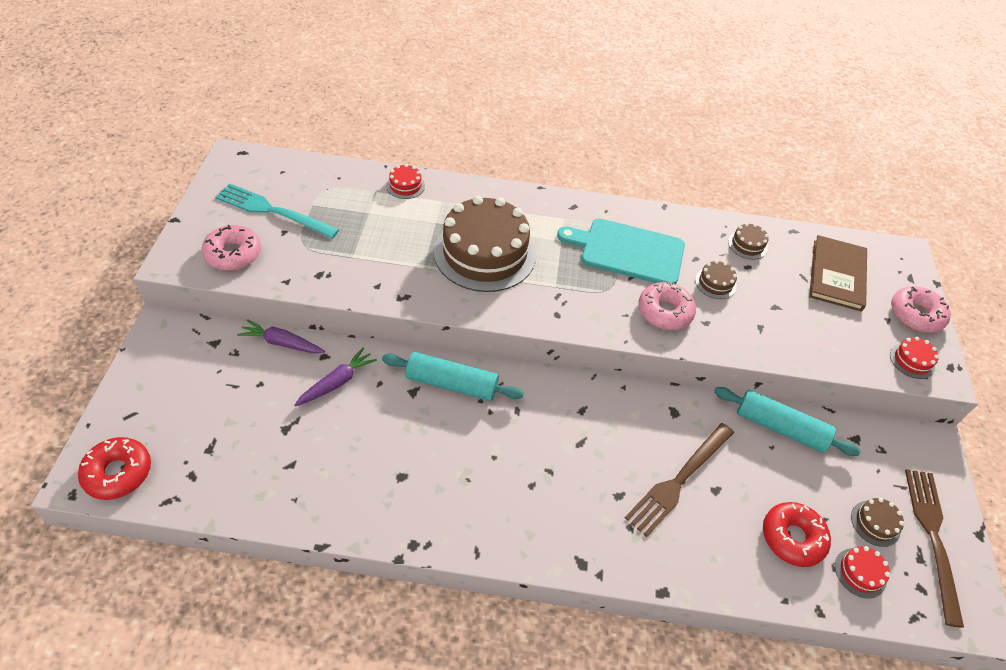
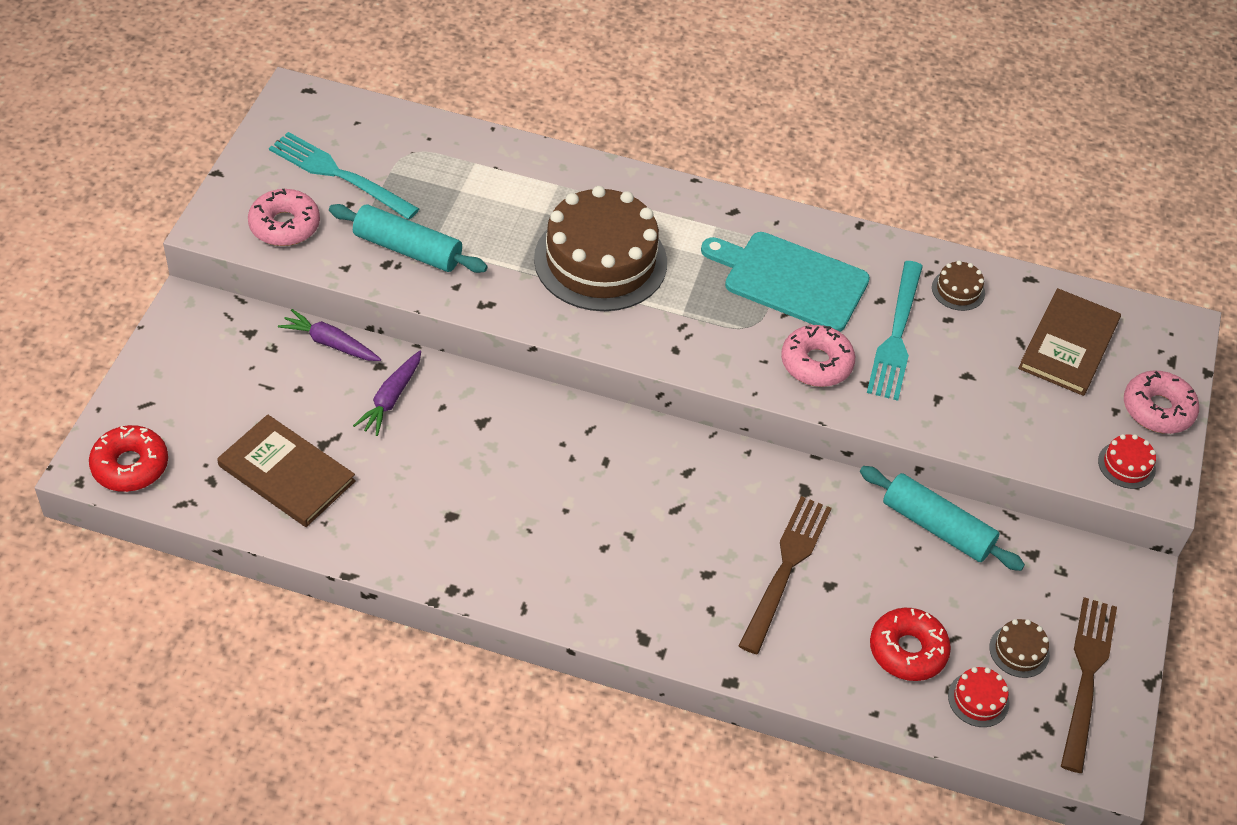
camera: 10 degrees right, 0 degrees up
(257, 459) = (287, 473): none -> brown book
(337, 382) = (391, 399): purple carrot -> purple carrot turned 150 degrees clockwise
(405, 185) = (514, 158): red cake -> none
(452, 384) = (531, 419): turquoise rolling pin -> turquoise rolling pin (408, 249)
(678, 480) = (786, 568): brown fork -> brown fork turned 150 degrees clockwise
(715, 283) = (896, 335): brown cake -> turquoise fork

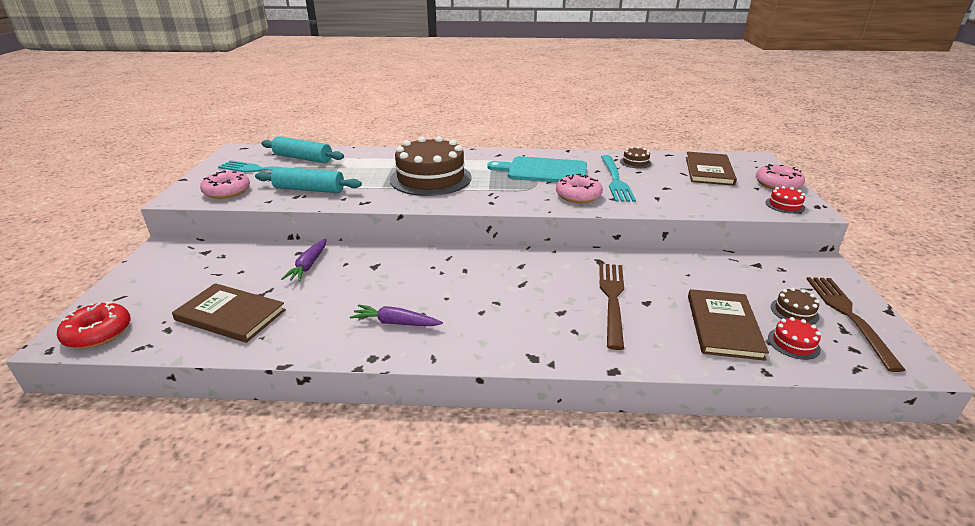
camera: 10 degrees left, 20 degrees down
(330, 343) = (263, 248): purple carrot -> purple carrot (395, 323)
(907, 650) = (723, 326): red donut -> brown book
(937, 527) = (691, 263): turquoise rolling pin -> turquoise rolling pin (303, 158)

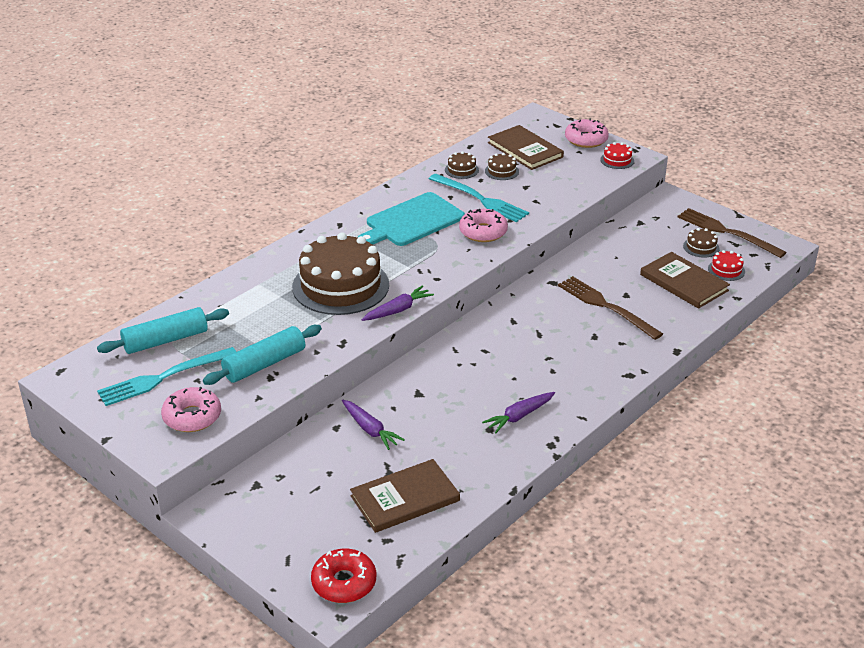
camera: 50 degrees left, 5 degrees up
(430, 204) = (398, 310): none -> purple carrot
(664, 174) = (501, 171): none -> brown cake

